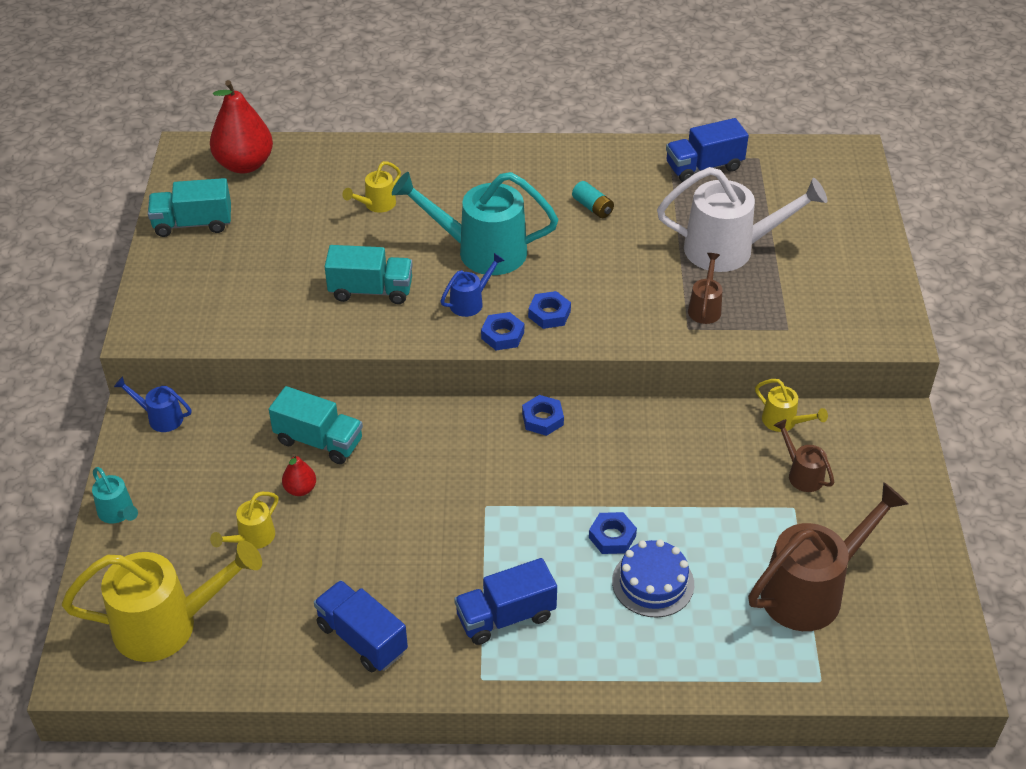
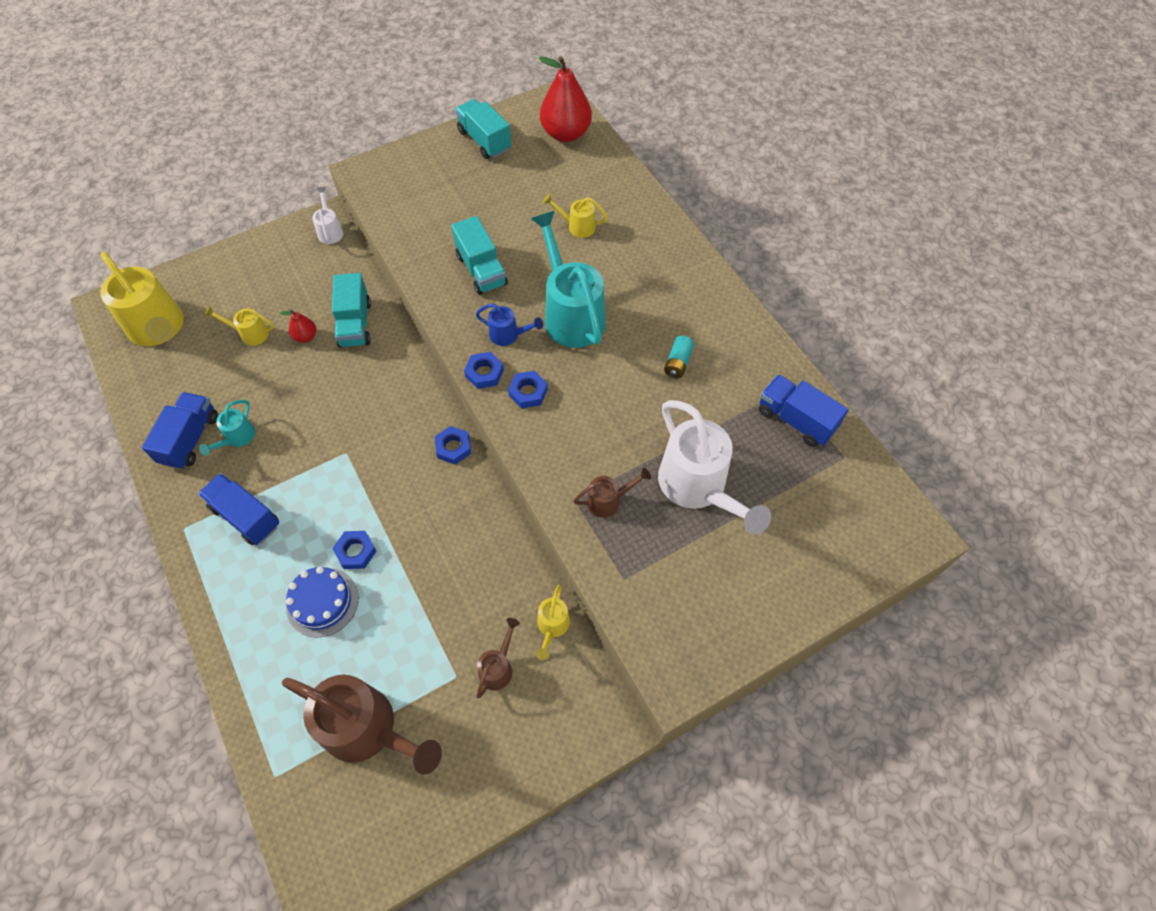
camera: 60 degrees right, 15 degrees up
(118, 513) = (238, 255): turquoise watering can -> turquoise watering can (237, 438)
(160, 417) = (330, 231): blue watering can -> white watering can

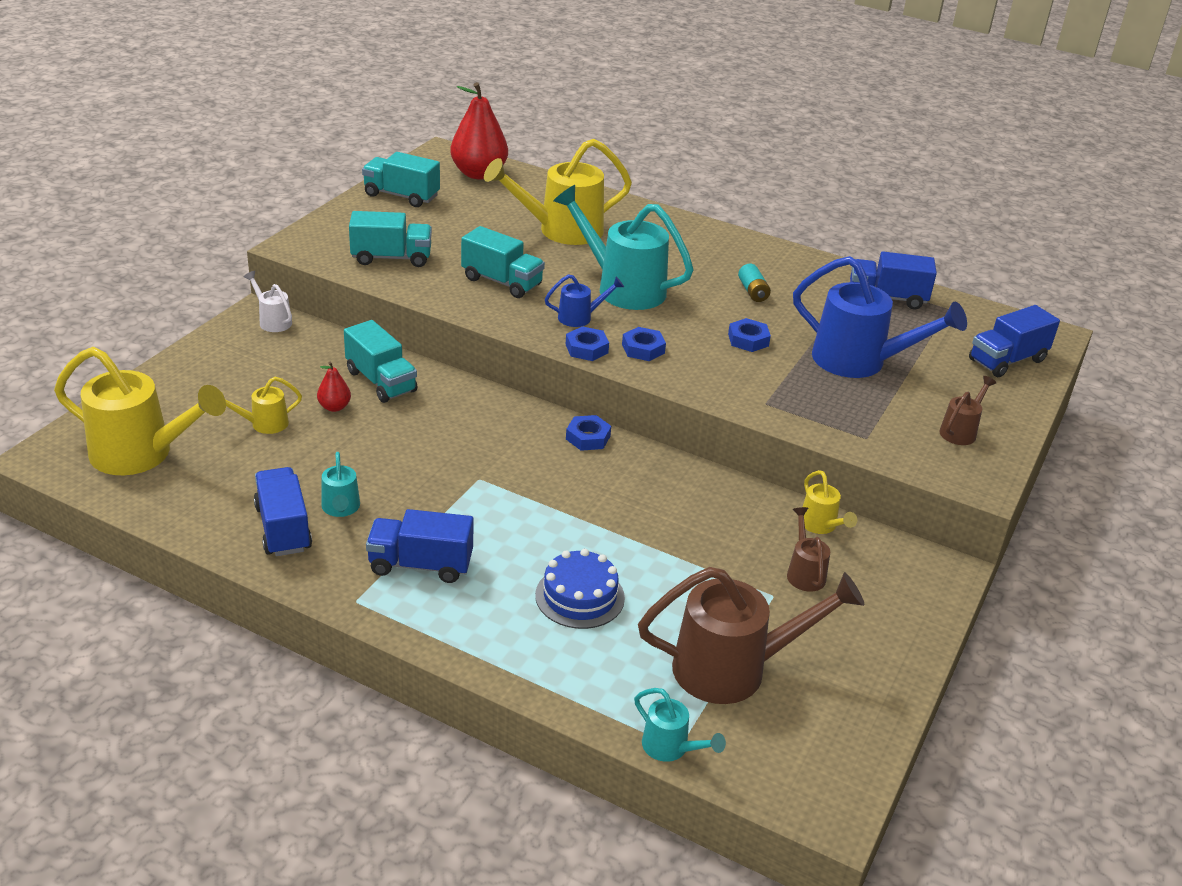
camera: 35 degrees left, 25 degrees down
(268, 774) = (670, 748): none -> turquoise watering can
(356, 551) = (573, 546): blue nut -> blue nut (748, 340)
(421, 211) = (391, 258): none -> turquoise truck
(577, 226) = (561, 230): yellow watering can -> yellow watering can, size x2.11
(608, 501) = (796, 394): brown watering can -> brown watering can (960, 431)
(698, 487) = (859, 362): white watering can -> blue watering can
(840, 548) = (1007, 360): none -> blue truck

